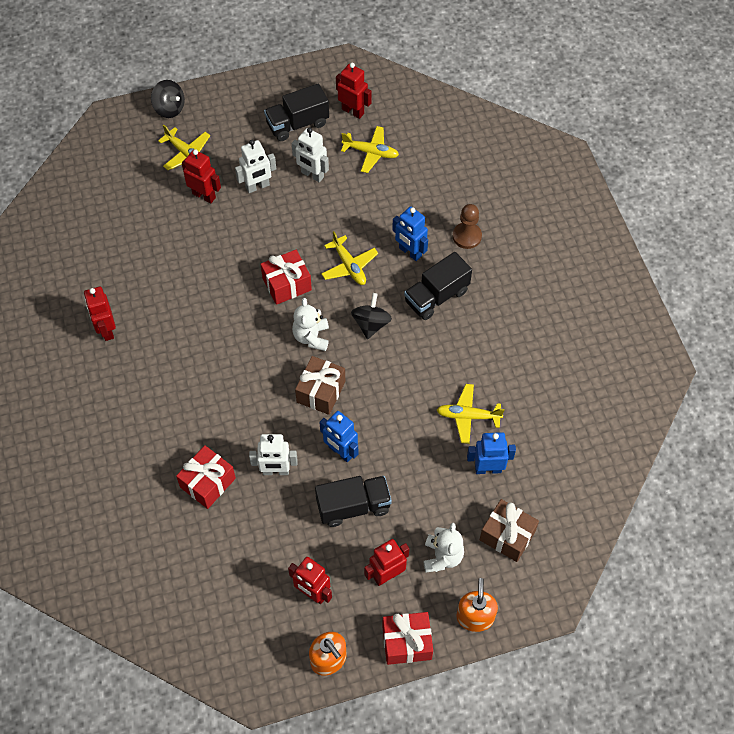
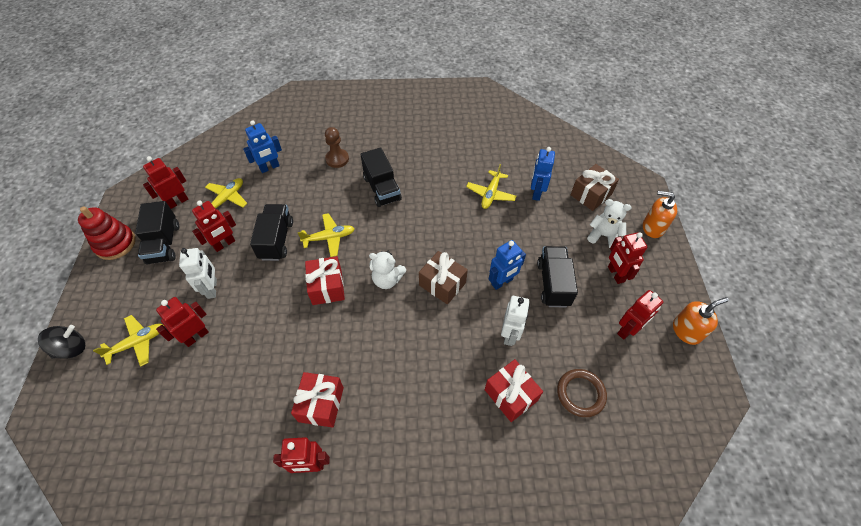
camera: 75 degrees left, 5 degrees down
(224, 549) = (580, 394): none -> brown ring
(285, 85) = (115, 244): none -> red stacking toy
(312, 175) = (224, 244): white robot -> red robot
(331, 218) = (276, 240): none -> black truck
(371, 324) = (390, 235): black spinning top -> none
(406, 642) = (672, 274): red gift -> red gift (321, 404)
(410, 252) = (335, 195): blue robot -> blue robot (269, 167)

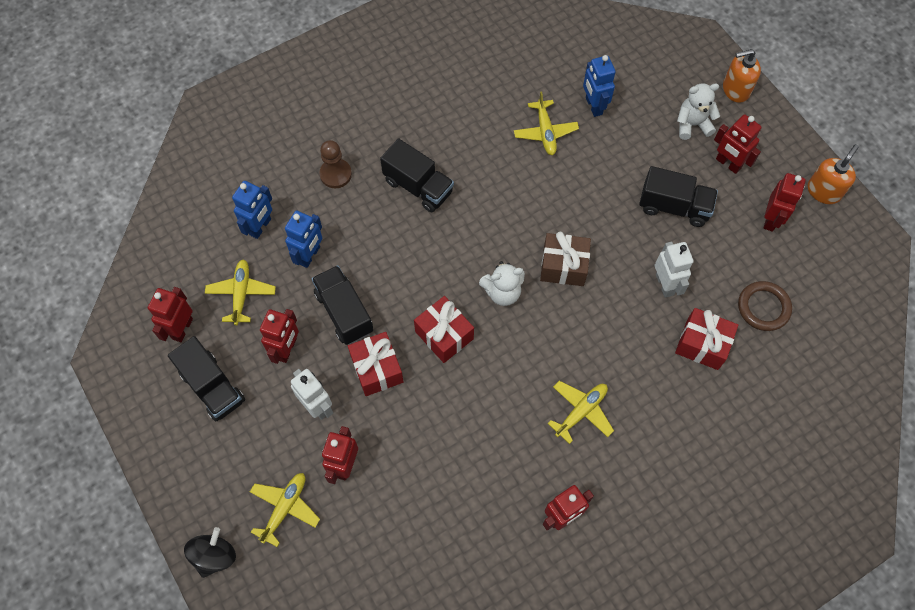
camera: 30 degrees left, 10 degrees up
(115, 244) = (152, 419): red stacking toy -> none
(321, 404) = (530, 456): red gift -> red gift (377, 369)
(329, 238) = (403, 278): yellow plane -> yellow plane (581, 411)
(502, 282) = (622, 232): blue robot -> blue robot (310, 255)
(553, 284) = (674, 206): black truck -> black truck turned 135 degrees clockwise
(591, 194) = (652, 80): brown gift -> none

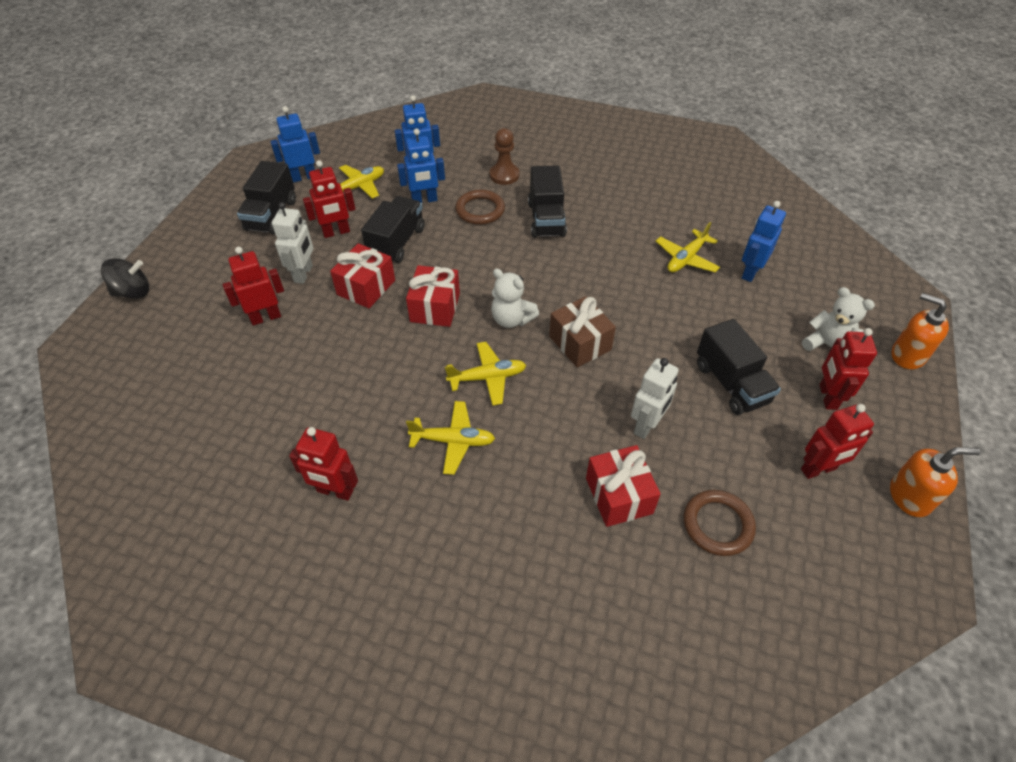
camera: 50 degrees right, 15 degrees down
(182, 329) = (304, 177): red robot -> blue robot
(285, 508) = (201, 306): yellow plane -> yellow plane (487, 378)
(362, 224) = (480, 210): none -> brown ring

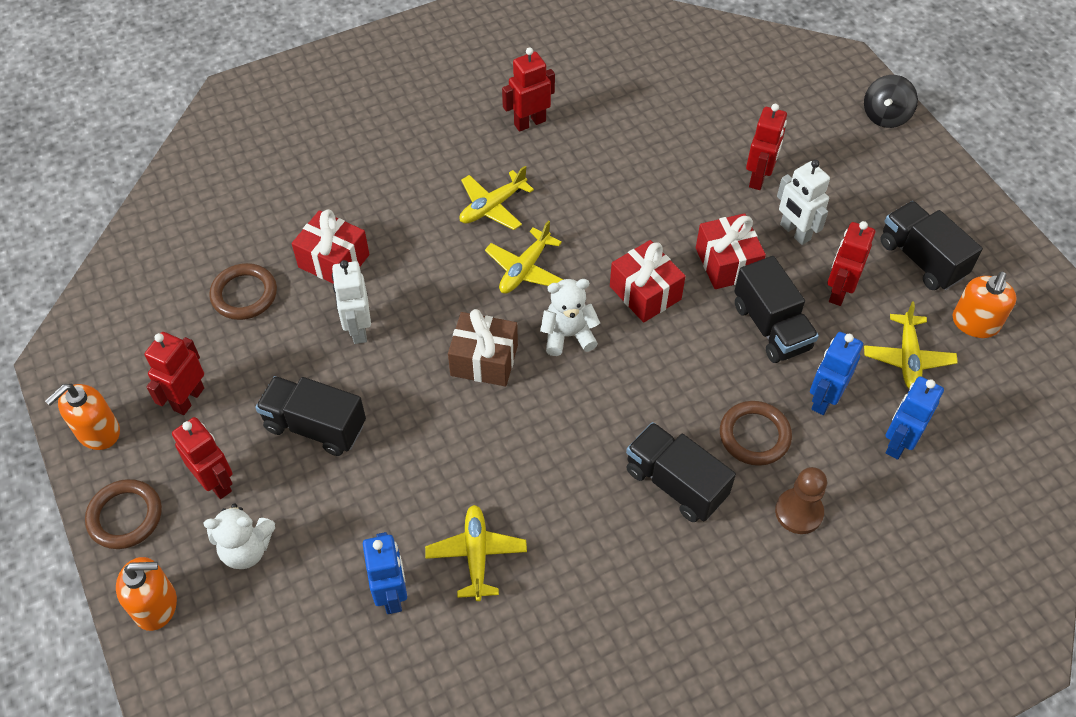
camera: 135 degrees right, 5 degrees up
(304, 177) = (975, 323): blue robot -> orange soap dispenser
(909, 420) = (125, 516): none -> brown ring

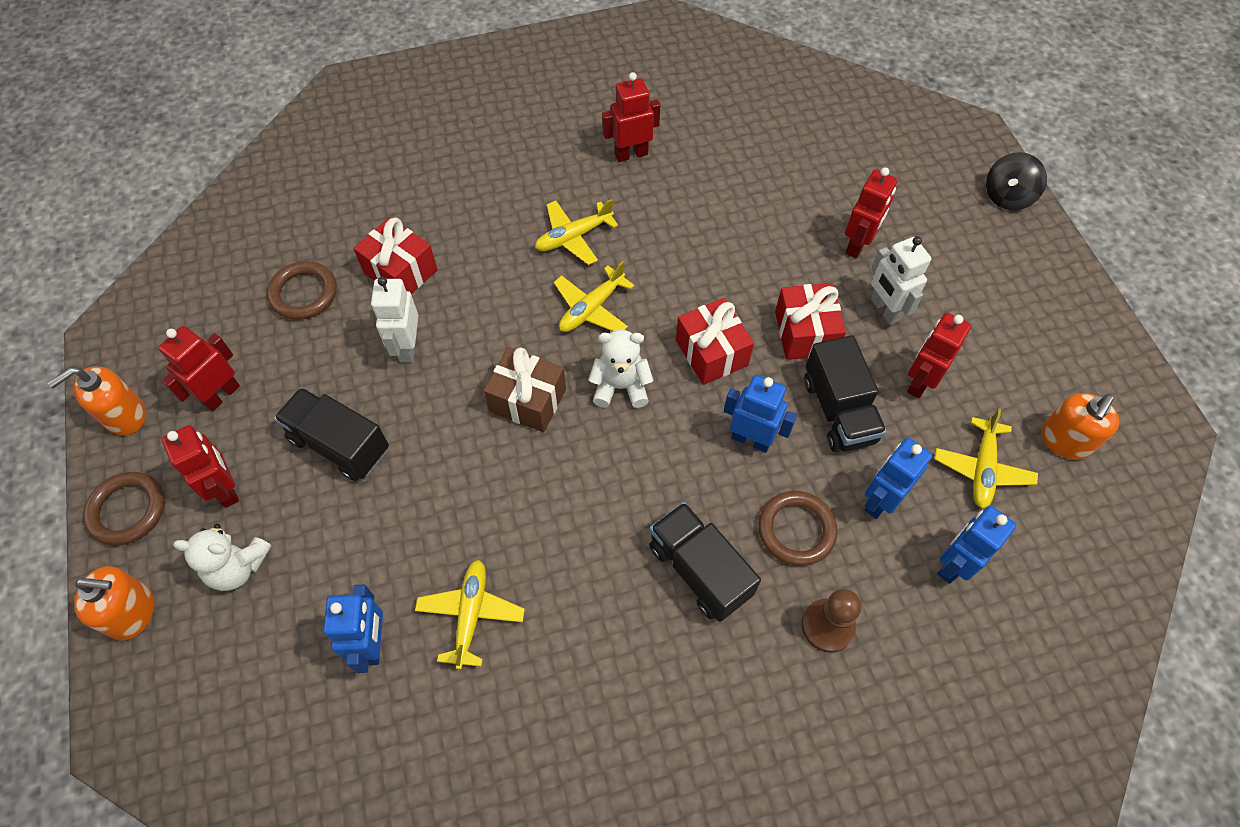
camera: 10 degrees right, 5 degrees up
(697, 364) = (751, 439): none -> blue robot
(921, 259) = (1018, 359): black truck -> none

